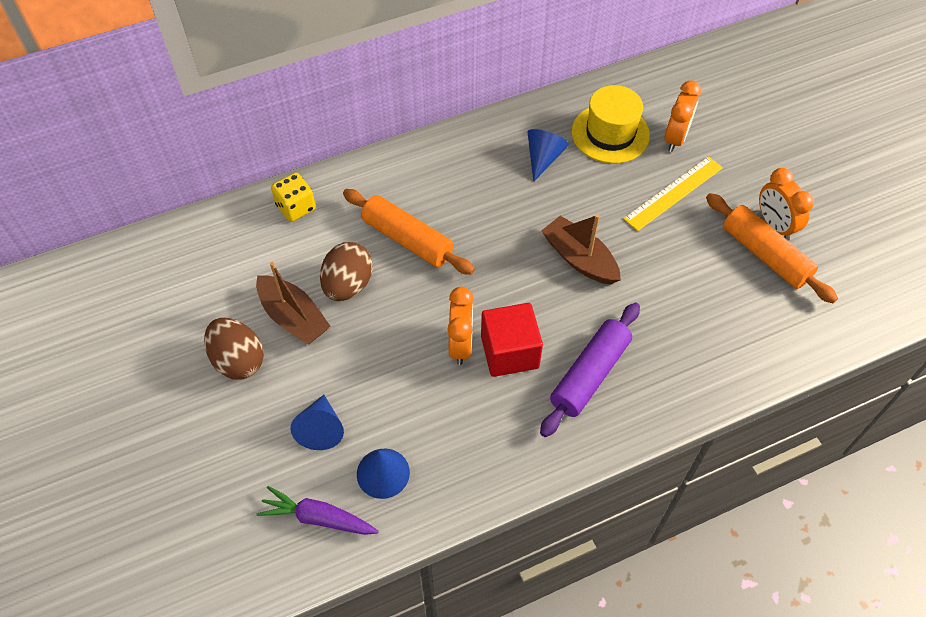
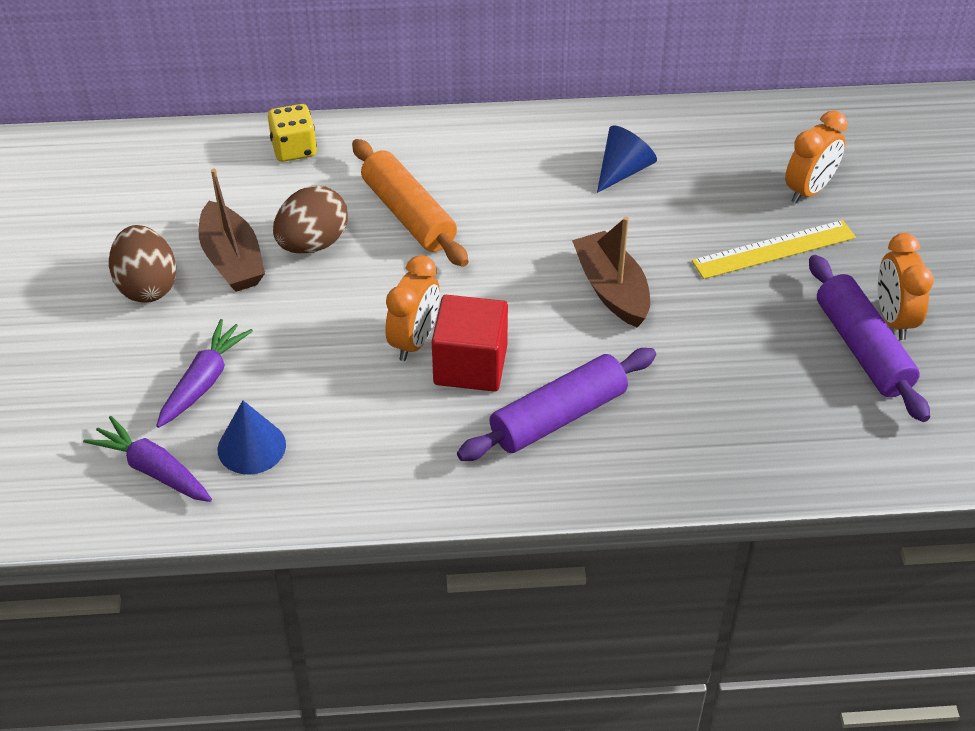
camera: 20 degrees right, 10 degrees down
(321, 429) = (204, 381): blue cone -> purple carrot
(610, 133) = (724, 165): yellow hat -> none
(765, 255) = (862, 348): orange rolling pin -> purple rolling pin

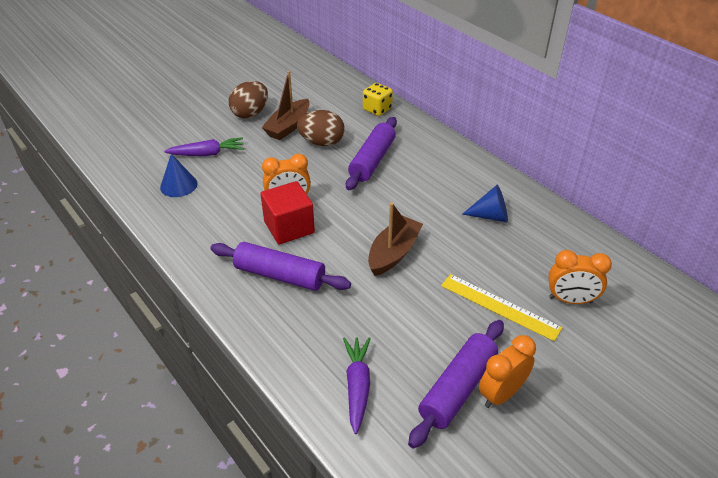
camera: 55 degrees right, 5 degrees down
(153, 470) = (145, 165): purple carrot -> purple carrot (357, 386)
(408, 215) = (372, 160): orange rolling pin -> purple rolling pin

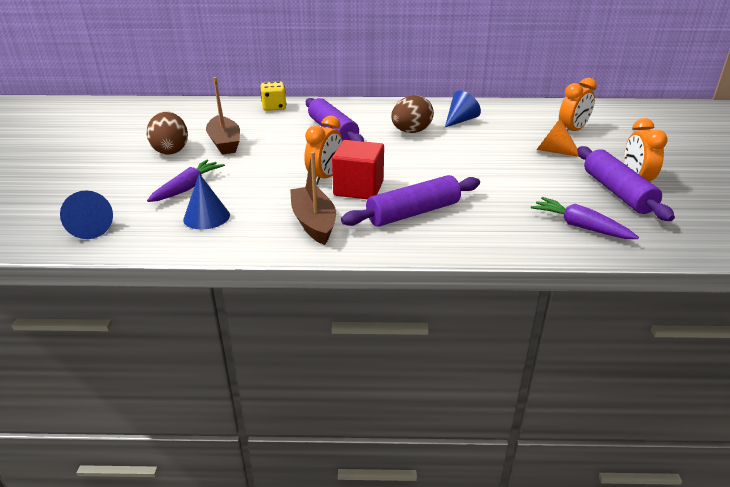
camera: 50 degrees left, 10 degrees down
(123, 152) = (89, 228): none -> blue cone
(322, 142) = (274, 139): brown egg -> brown egg (411, 132)
(393, 253) = (452, 162): brown boat -> brown boat (313, 223)
(499, 306) = (553, 151): yellow ruler -> orange cone

